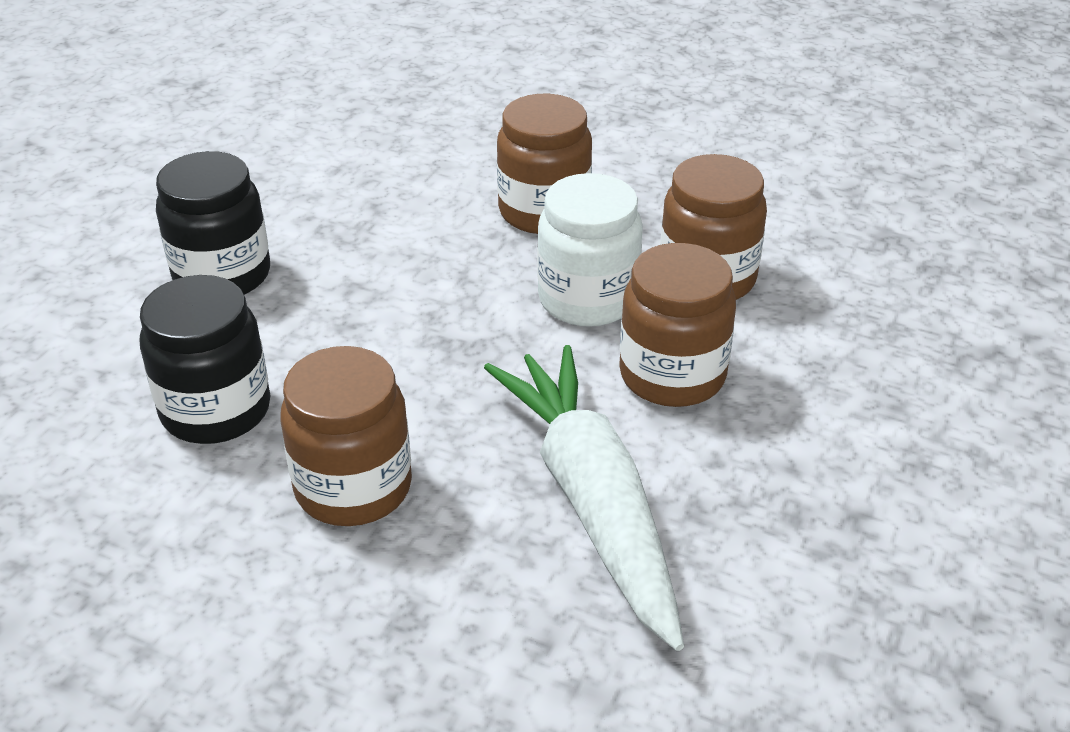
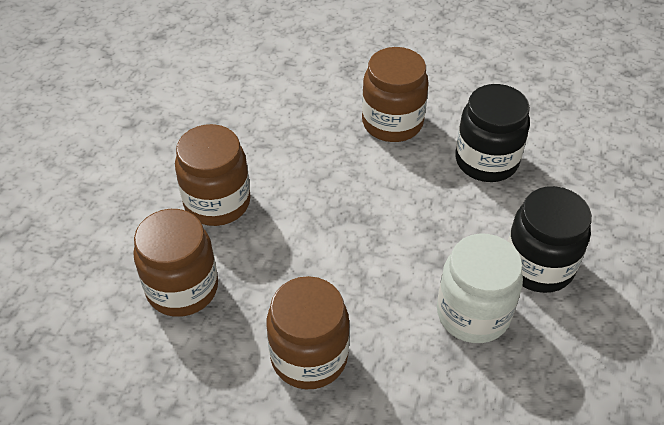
camera: 175 degrees right, 10 degrees up
(587, 299) = (271, 261): white jar -> white jar (473, 313)
(592, 503) = (267, 122): white carrot -> none

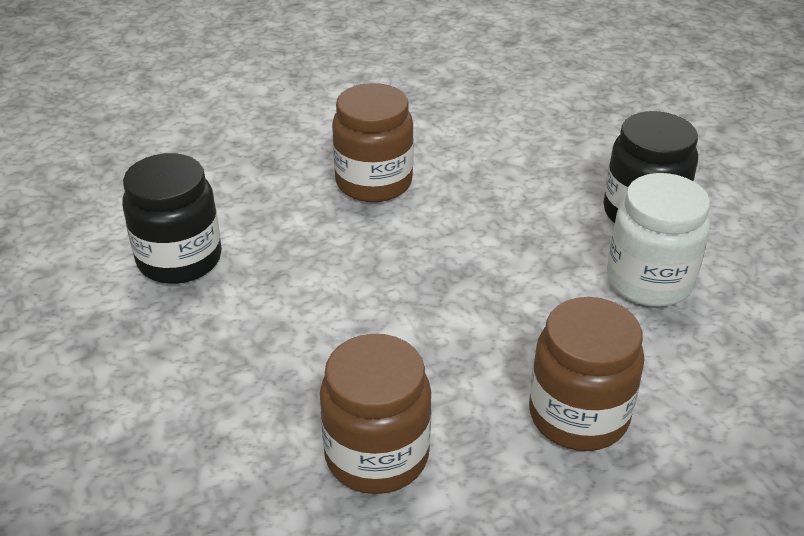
camera: 45 degrees left, 10 degrees down
(217, 202) = (300, 354): brown jar -> none
(486, 161) = (495, 164): black jar -> black jar (179, 259)

